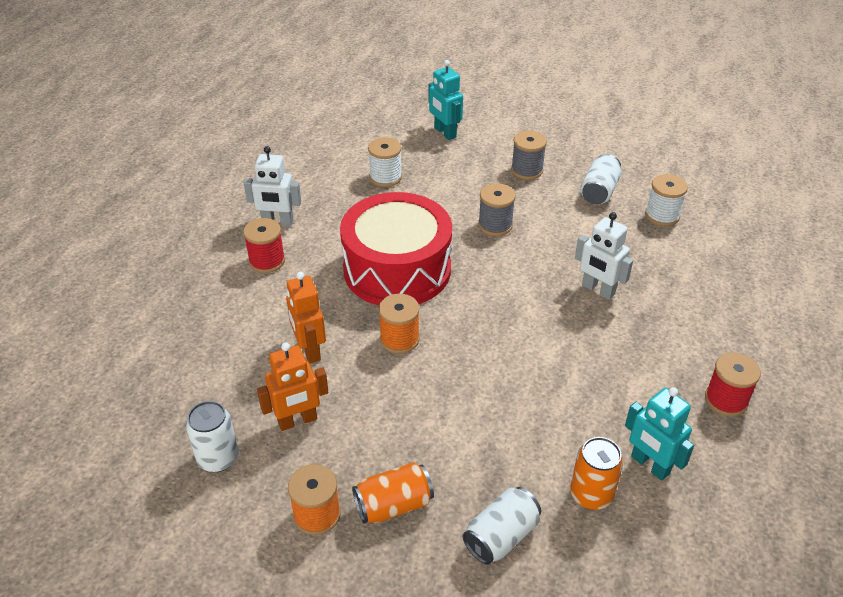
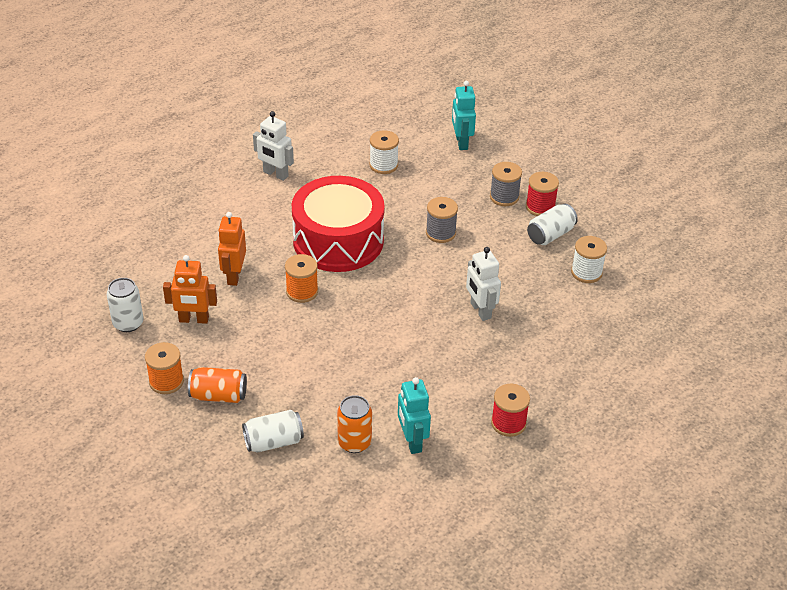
camera: 25 degrees right, 0 degrees up
(267, 261) = (248, 201): red spool -> red spool (540, 207)

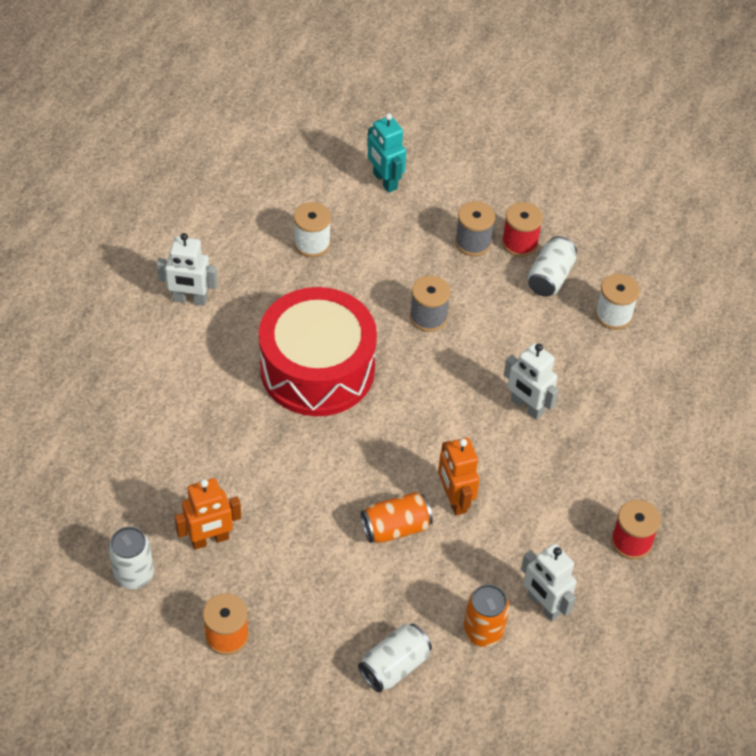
camera: 25 degrees left, 10 degrees up
(218, 395) = (298, 630): orange can -> orange can (396, 527)
(234, 276) = (222, 461): orange robot -> orange robot (454, 499)
(302, 291) = (314, 454): orange spool -> none
(412, 441) = (543, 605): turquoise robot -> white robot

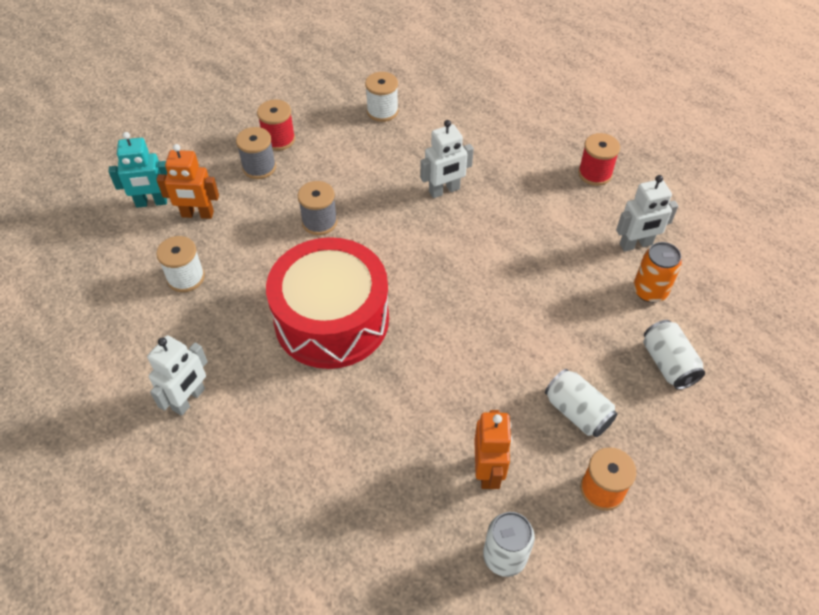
camera: 65 degrees left, 0 degrees up
(396, 527) = (528, 317): orange can -> none
(454, 499) = (515, 267): orange robot -> orange robot (197, 214)
(550, 277) = (324, 134): white can -> white can (577, 412)

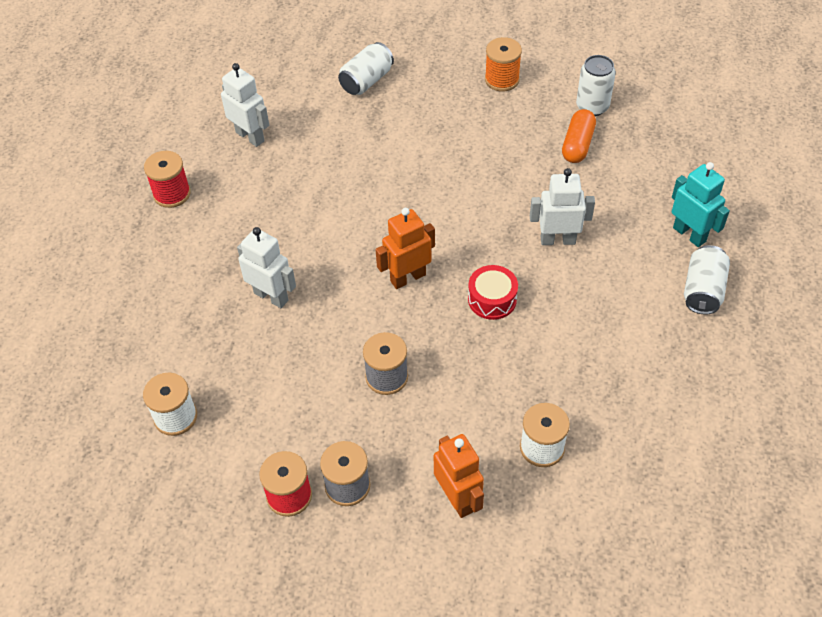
camera: 120 degrees left, 0 degrees up
(151, 202) = (475, 561): turquoise robot -> turquoise robot (689, 234)
(189, 399) = (653, 351): white robot -> white robot (557, 240)
(332, 319) = (492, 299): red drum -> red drum, size x0.41
(457, 501) = (577, 144): none -> orange capsule
(488, 471) = (540, 139): orange robot -> orange robot (407, 278)
(577, 412) = (451, 112): white can -> white can (703, 290)
(649, 291) = (299, 112): orange can -> none

